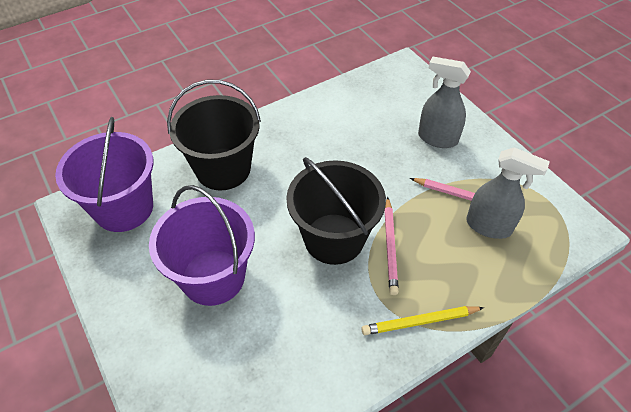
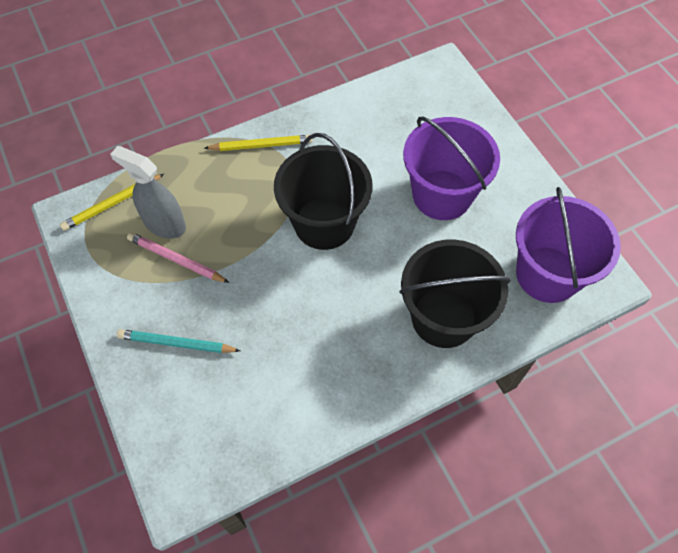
camera: 175 degrees left, 10 degrees up
(390, 247) = (270, 210): pink pencil -> none
(437, 138) = (176, 343): grey spray bottle -> turquoise pencil
(550, 242) = (112, 204): none -> yellow pencil

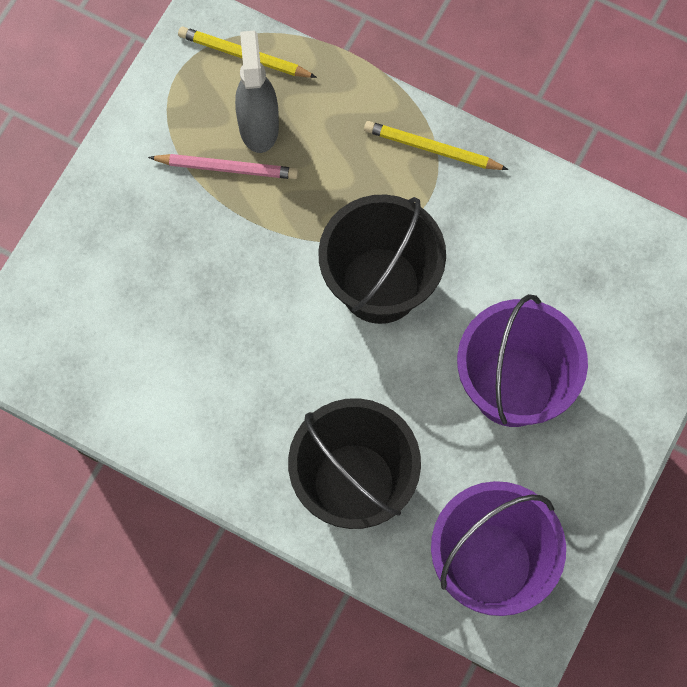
camera: 55 degrees right, 10 degrees up
(176, 259) = (227, 168): pink pencil -> pink pencil turned 105 degrees clockwise
(176, 343) = (137, 239): turquoise pencil -> none
(261, 145) = (432, 148): yellow pencil -> yellow pencil turned 150 degrees clockwise

